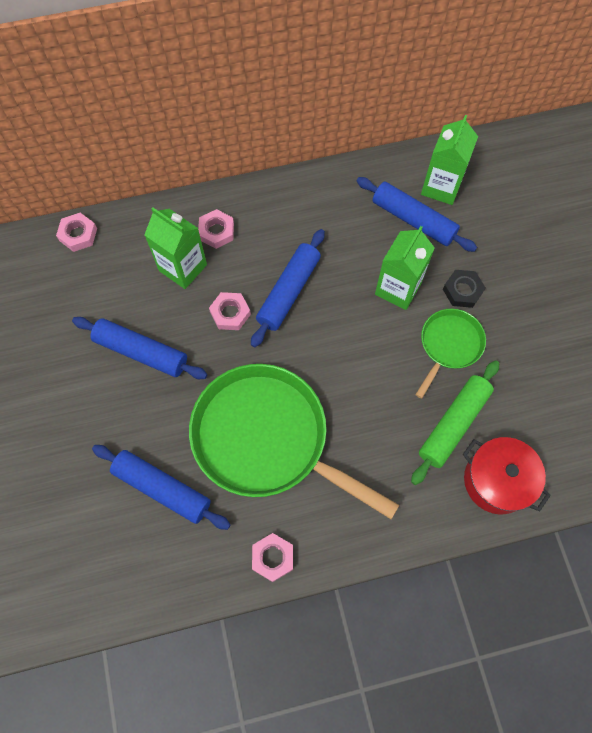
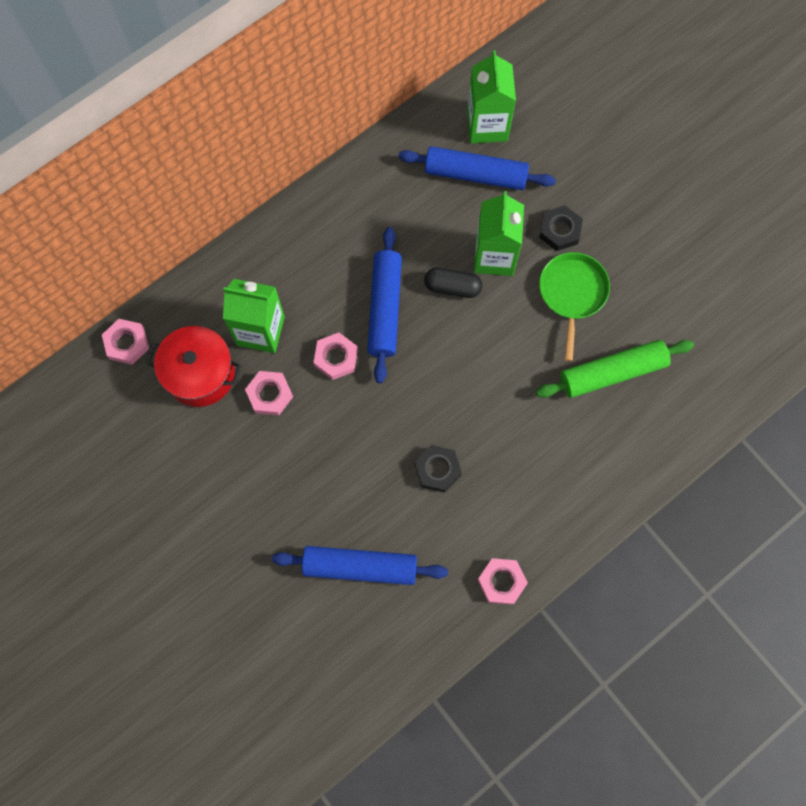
camera: 25 degrees left, 5 degrees up
(141, 352) = (265, 439): blue rolling pin -> none
(216, 231) = (275, 275): pink nut -> pink nut (270, 394)
(266, 438) = (437, 469): green pan -> black nut
(351, 298) = (452, 287): none -> black capsule
(453, 424) = (612, 372): green rolling pin -> green rolling pin turned 60 degrees clockwise
(496, 481) = (677, 409): red pot -> red pot (200, 374)

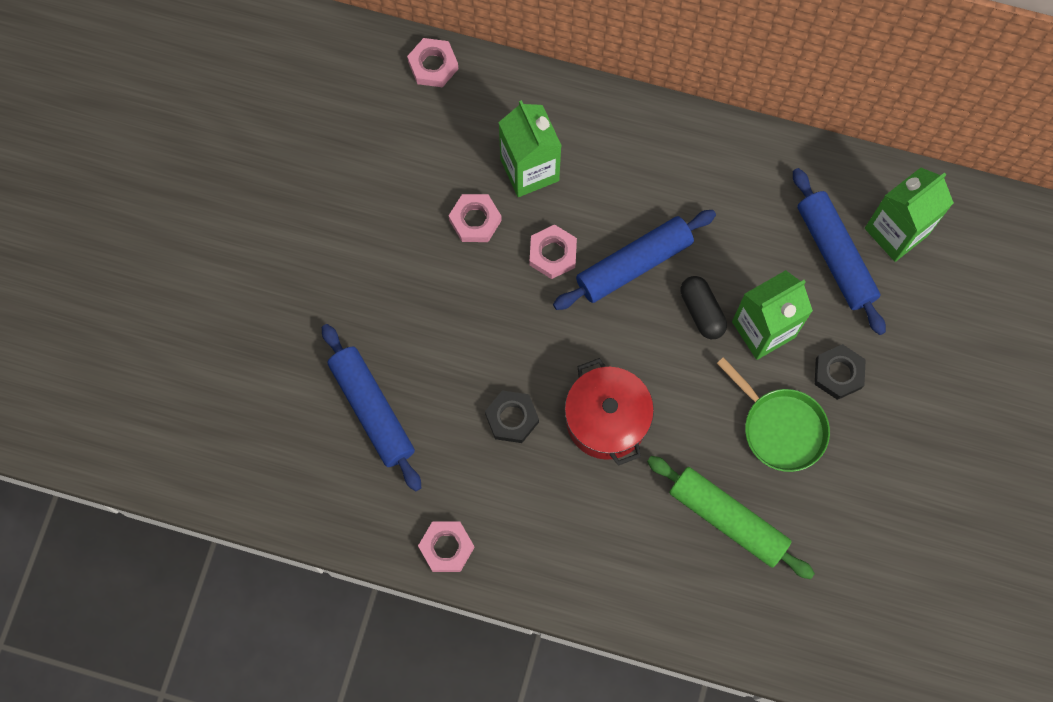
camera: 55 degrees right, 0 degrees up
(200, 374) = (450, 147): red pot -> red pot (606, 420)
(572, 293) = (781, 428): green pan -> green pan turned 75 degrees clockwise

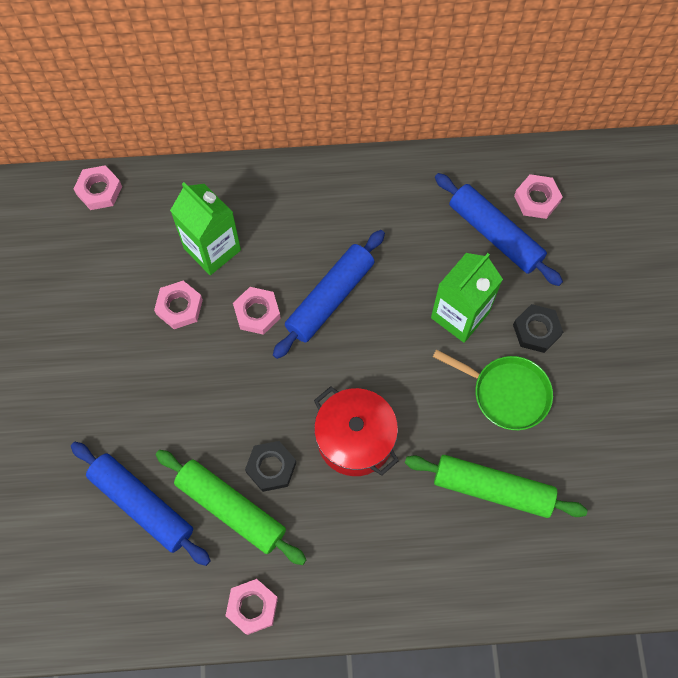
camera: 20 degrees left, 5 degrees down
(458, 445) = (231, 508): none -> green rolling pin
(701, 311) = (402, 318): black capsule -> none
(896, 232) = (536, 199): green carton -> pink nut

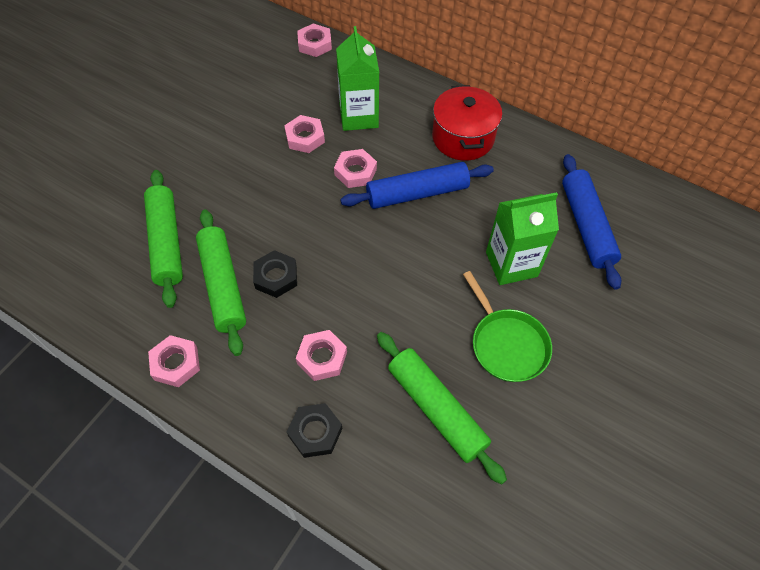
camera: 35 degrees right, 10 degrees down
(142, 505) = (167, 242): blue rolling pin -> green rolling pin
(355, 439) = (355, 298): red pot -> red pot (463, 138)
(536, 199) = (642, 221): pink nut -> pink nut (322, 357)
(536, 330) = (569, 314): black nut -> black nut (315, 432)

